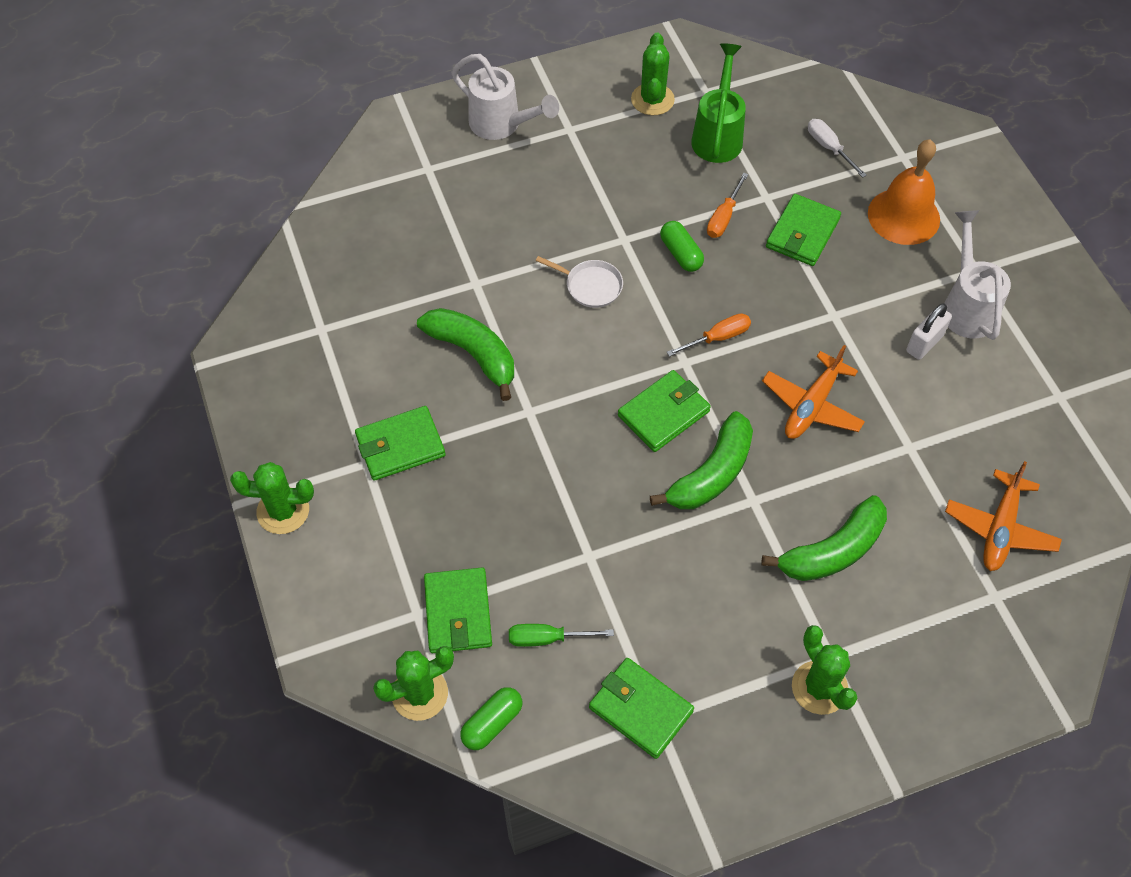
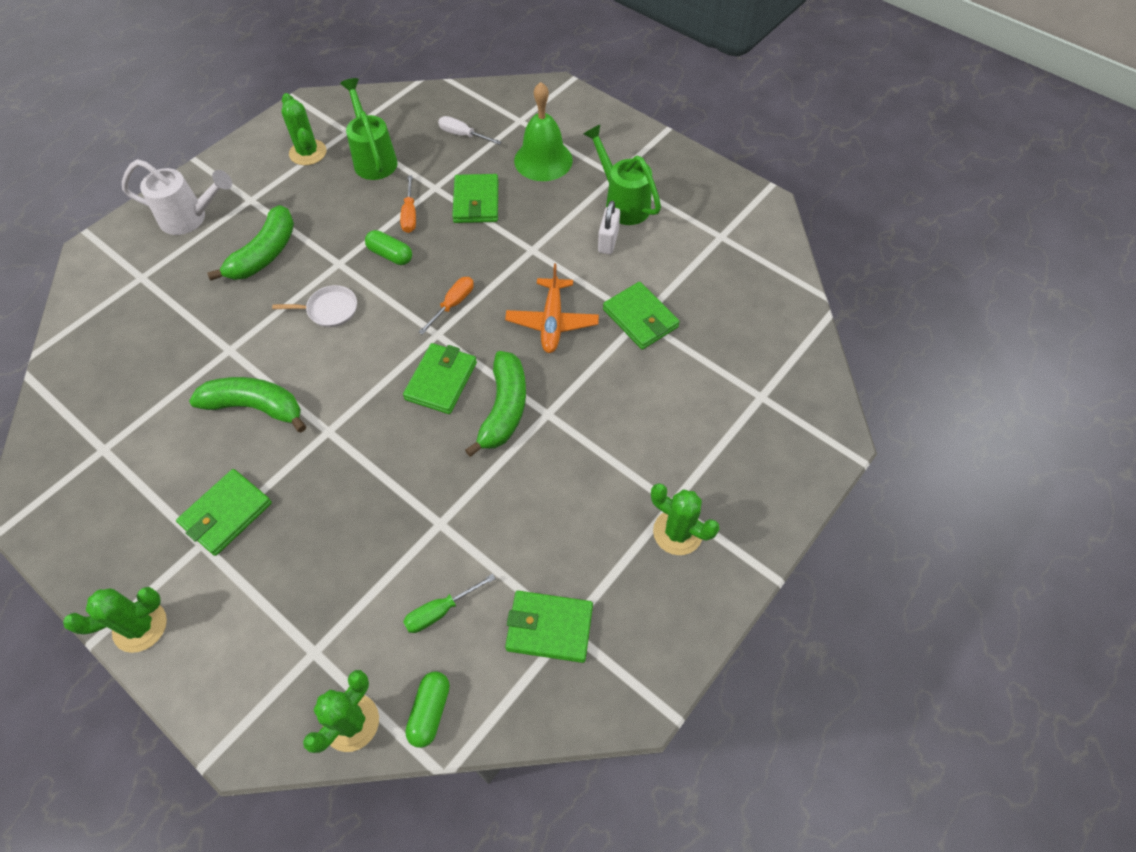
camera: 30 degrees left, 0 degrees up
(458, 612) = (350, 631): green wallet -> green wallet (640, 318)
(832, 551) = (628, 422): green banana -> green banana (265, 254)
(903, 216) = (543, 160): orange bell -> green bell
(966, 305) = (622, 202): white watering can -> green watering can
(1000, 528) = (736, 346): orange plane -> none

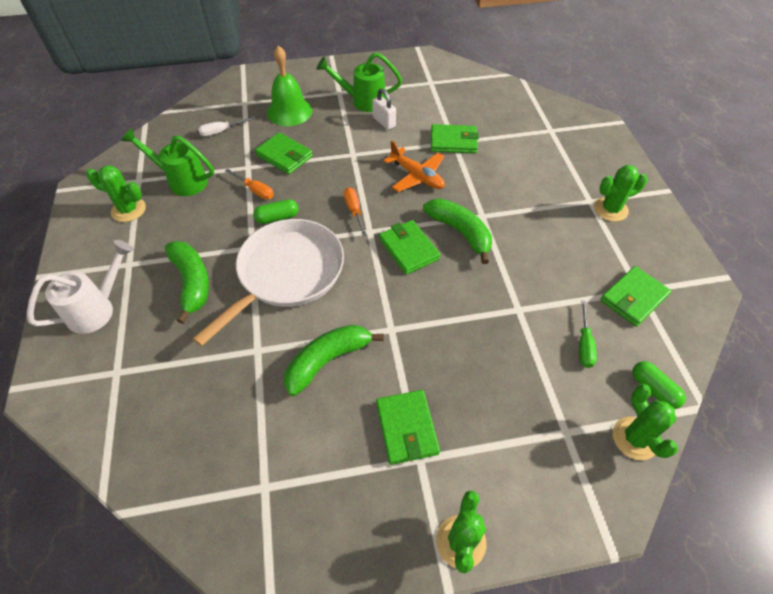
camera: 50 degrees left, 5 degrees down
(330, 310) = (287, 273): white pan -> white pan, size x2.43

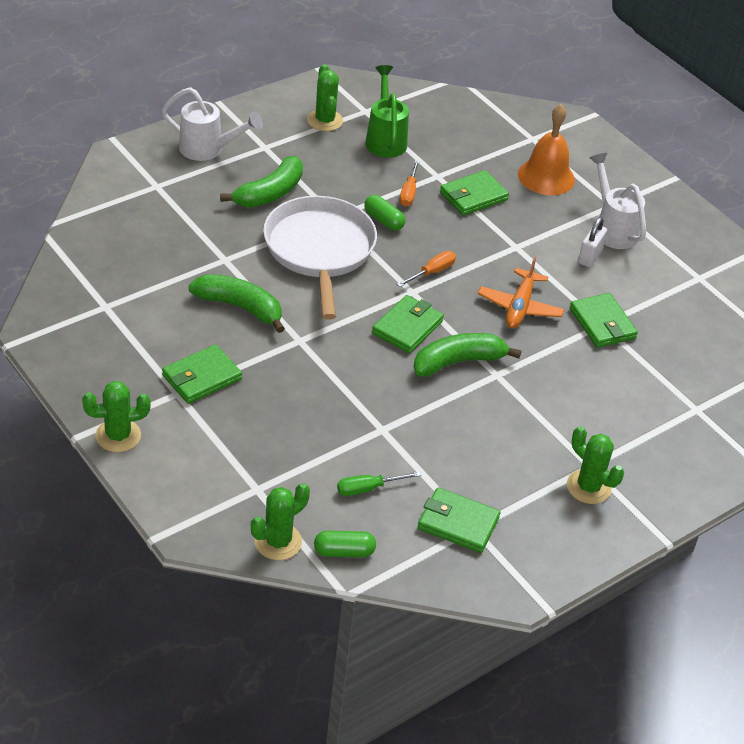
camera: 60 degrees right, 10 degrees down
(221, 131) = (474, 138): white screwdriver -> none
(284, 156) = (473, 196): green wallet -> green wallet turned 45 degrees clockwise
(287, 273) = (319, 250): white pan -> white pan turned 105 degrees counterclockwise
(289, 111) = (546, 177): green bell -> orange bell
(362, 101) = (612, 228): green watering can -> white watering can
(460, 232) = (458, 362): green banana -> green banana turned 135 degrees counterclockwise
(653, 389) = (344, 552): green capsule -> green capsule turned 60 degrees clockwise

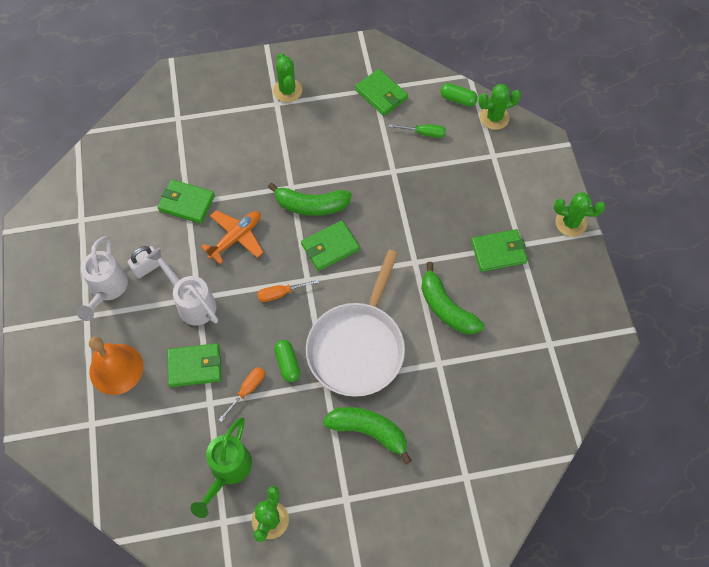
camera: 150 degrees left, 20 degrees up
(208, 150) = (400, 513): white watering can -> white watering can (192, 302)
(270, 193) = (369, 431): green banana -> green banana turned 45 degrees clockwise
(602, 323) = (187, 203): green wallet -> green wallet turned 75 degrees counterclockwise

